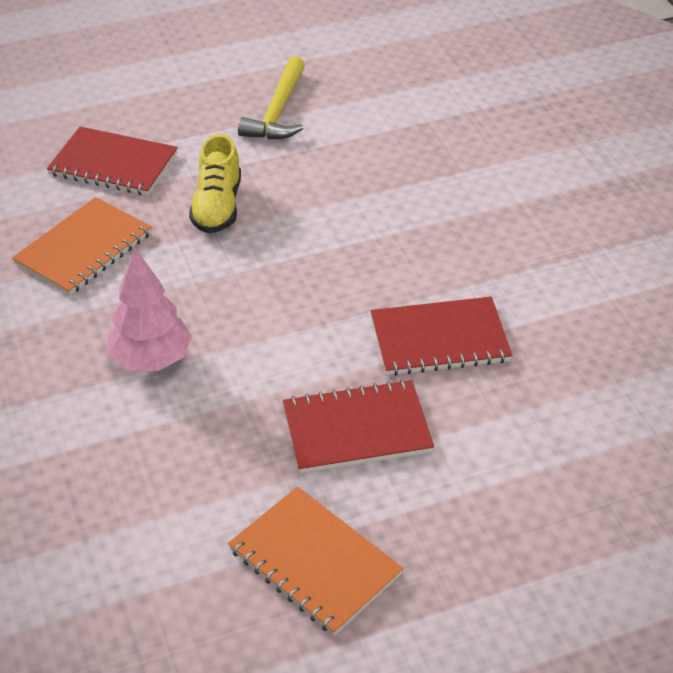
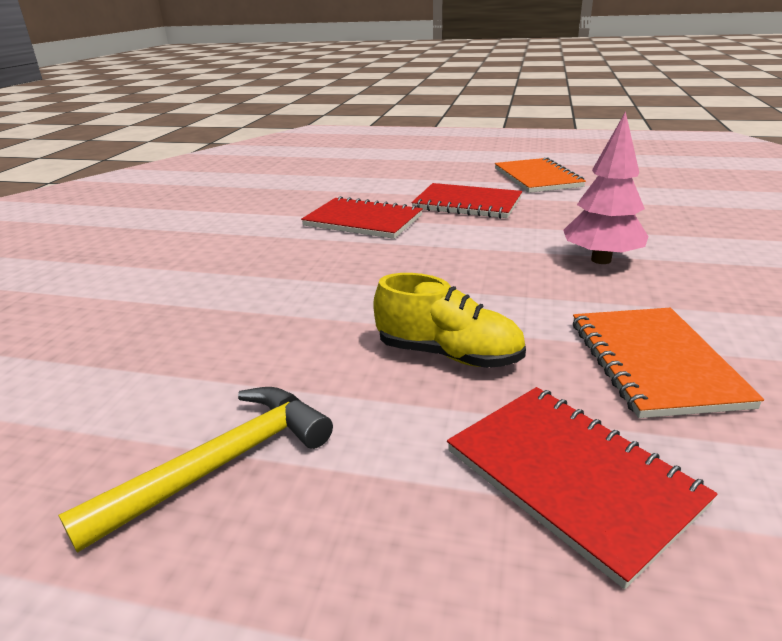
camera: 145 degrees left, 15 degrees down
(84, 249) = (654, 362): orange notebook -> orange notebook turned 75 degrees counterclockwise
(217, 207) = (448, 354): yellow shoe -> yellow shoe turned 75 degrees clockwise

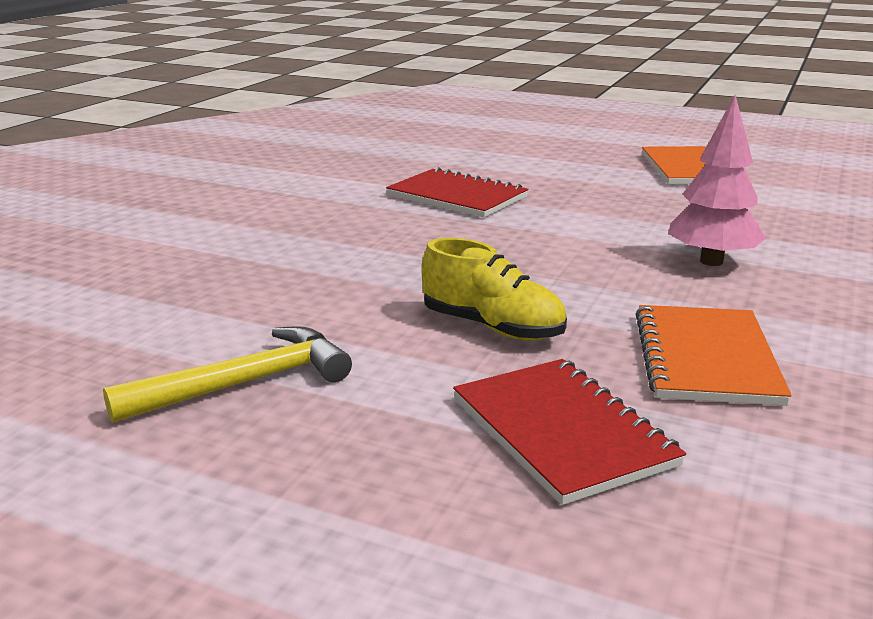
camera: 10 degrees right, 5 degrees down
(467, 204) = (587, 190): red notebook -> none

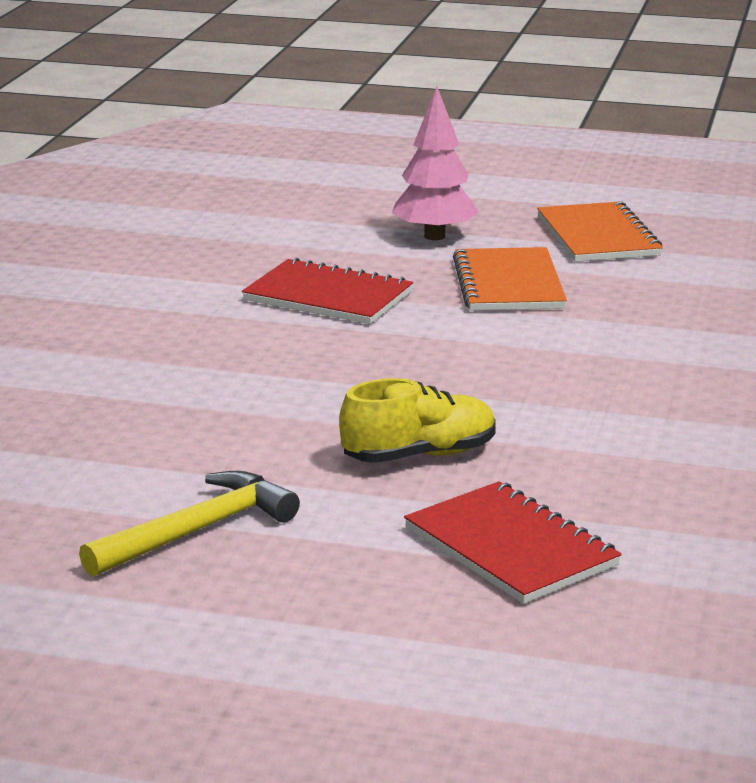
camera: 10 degrees left, 0 degrees up
(492, 327) = (419, 455): yellow shoe -> yellow shoe turned 45 degrees counterclockwise
(705, 358) = (632, 469): orange notebook -> orange notebook (508, 284)
(711, 261) = (631, 363): pink tree -> pink tree (434, 236)

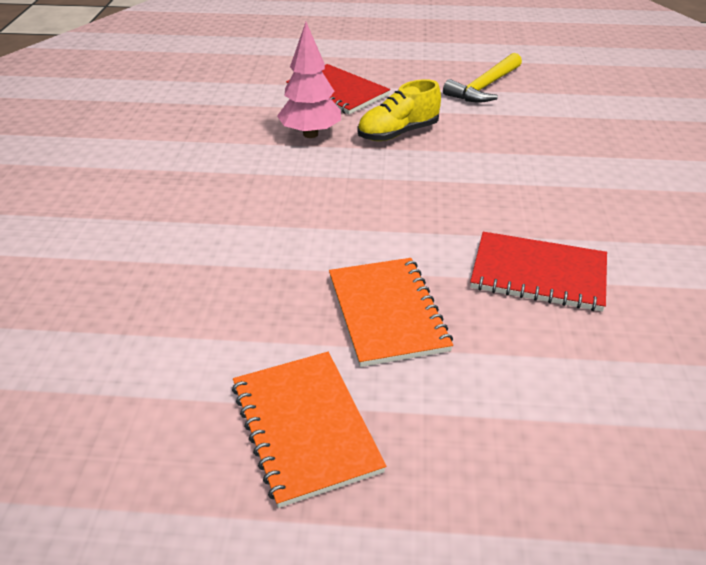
camera: 170 degrees right, 15 degrees up
(434, 236) = (492, 401): pink tree -> pink tree (310, 134)

